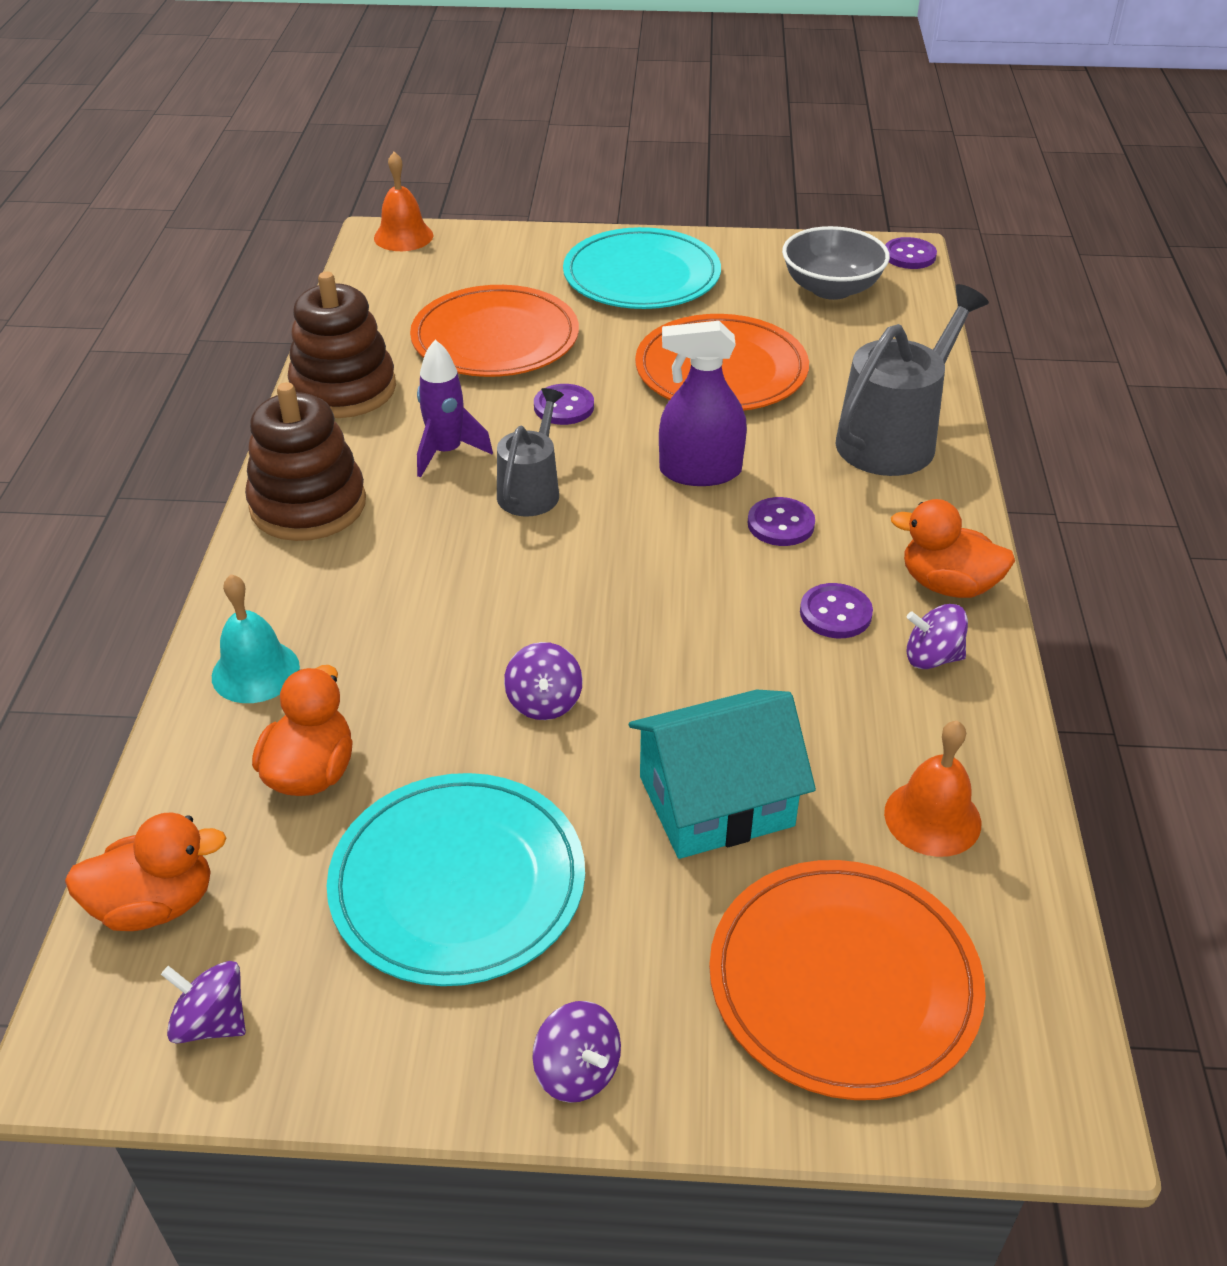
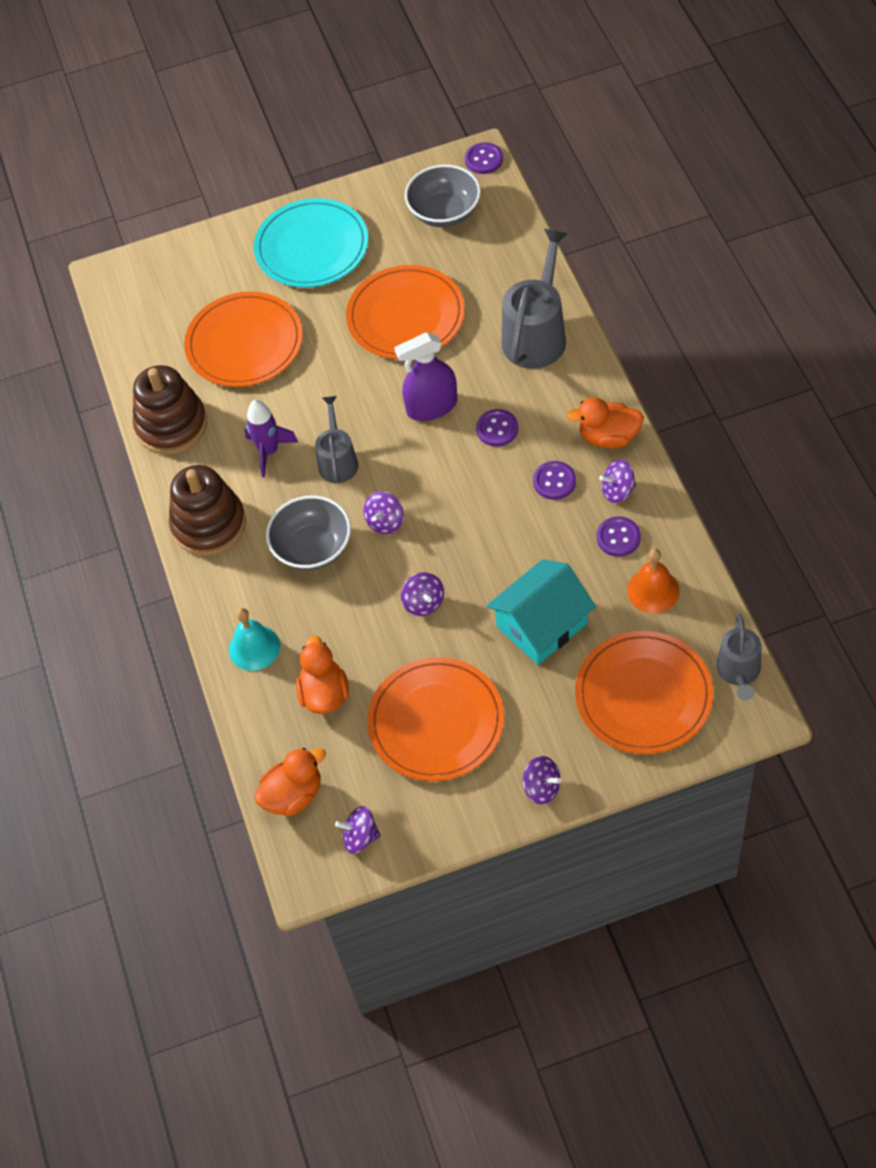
camera: 15 degrees left, 15 degrees up
(403, 236) = (123, 269): orange bell -> none
(427, 577) = (312, 548): none -> grey bowl
(458, 882) = (436, 722): turquoise plate -> orange plate
(551, 581) = (385, 522): none -> purple spinning top
(564, 407) = (322, 386): purple button -> purple button (618, 537)
(1044, 1010) = (739, 671): none -> grey watering can

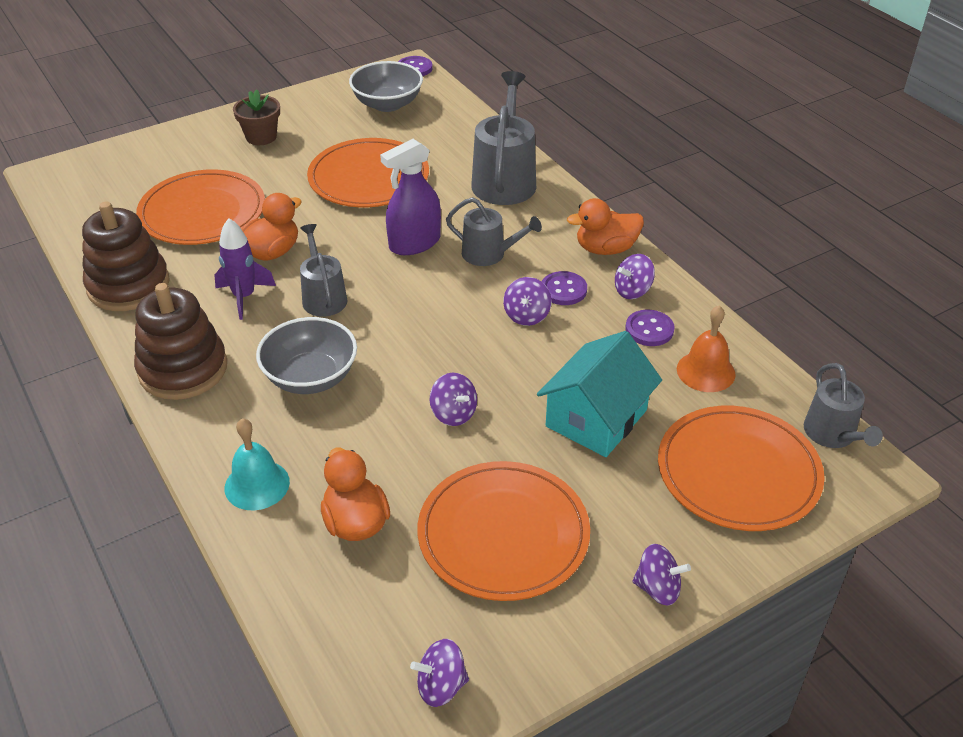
camera: 20 degrees left, 15 degrees down
(293, 795) = (338, 647): orange duck -> orange duck (272, 252)
(312, 247) = (261, 137): turquoise plate -> brown flower pot
(385, 522) = (389, 344): purple spinning top -> purple spinning top (526, 315)
(497, 429) = (489, 254): purple button -> grey watering can

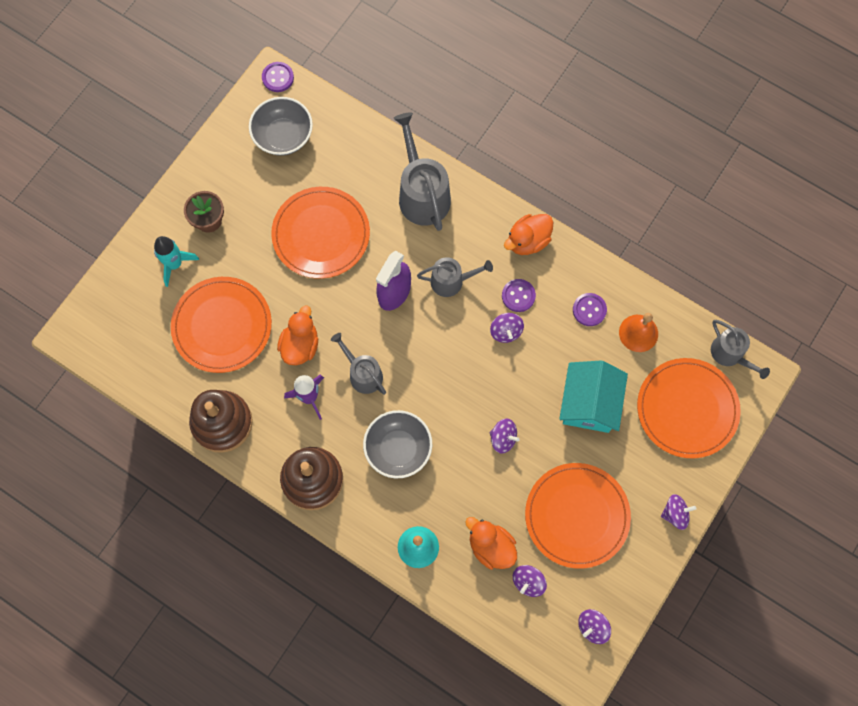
camera: 25 degrees left, 30 degrees up
(198, 156) = (175, 264): none -> turquoise rocket
(632, 291) = (563, 276): purple spinning top -> purple spinning top (528, 582)

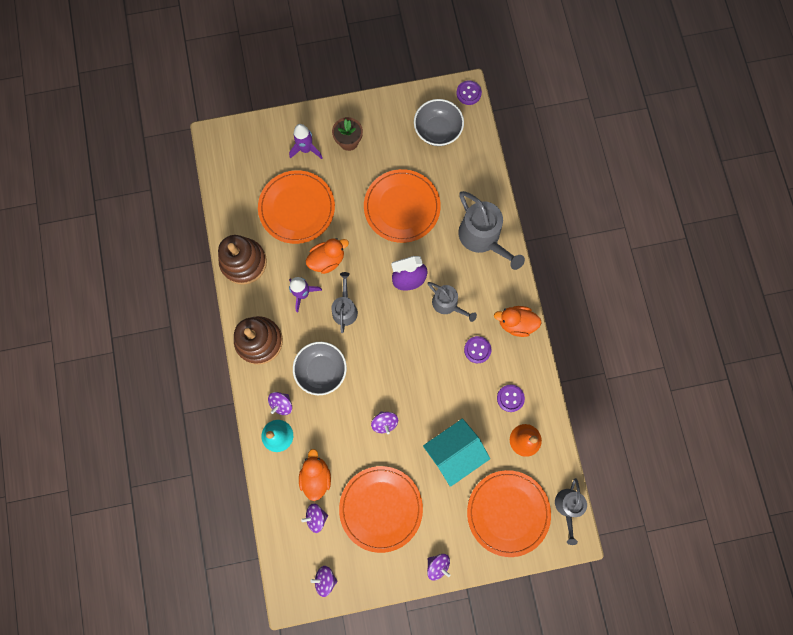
camera: 45 degrees right, 5 degrees up
(175, 264) = (306, 149): turquoise rocket -> purple rocket
(422, 194) = (482, 237): grey watering can -> grey watering can turned 120 degrees clockwise
(506, 331) = (449, 363): purple spinning top -> purple spinning top (281, 404)

